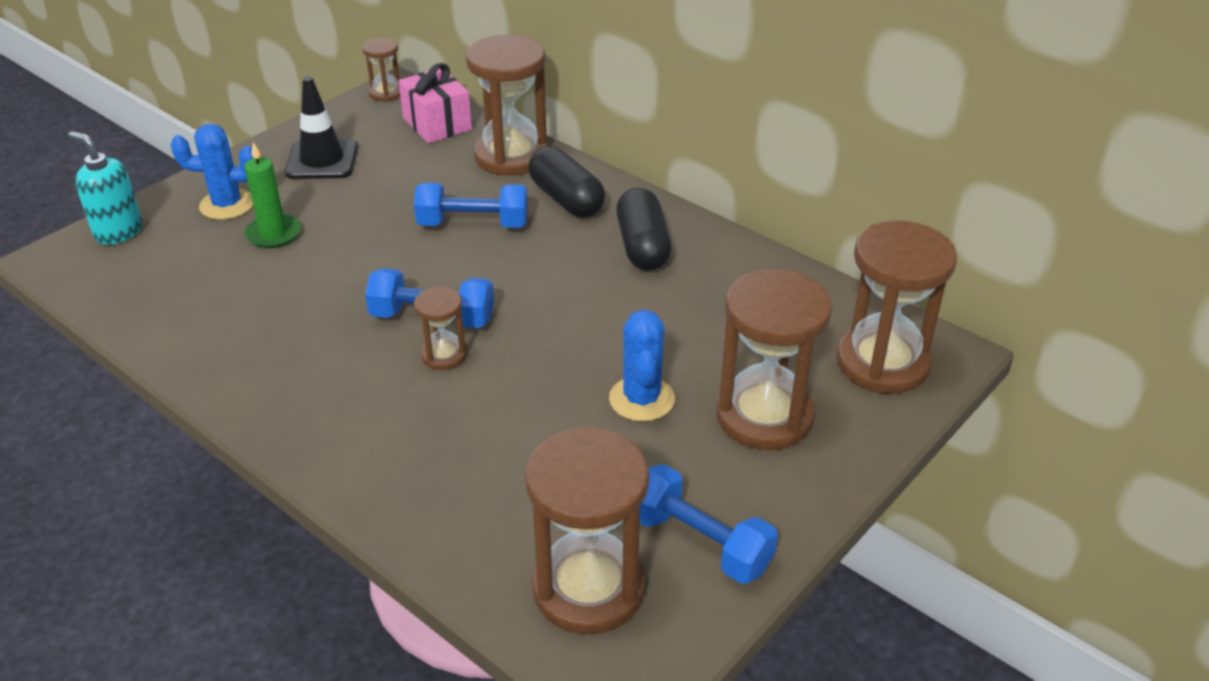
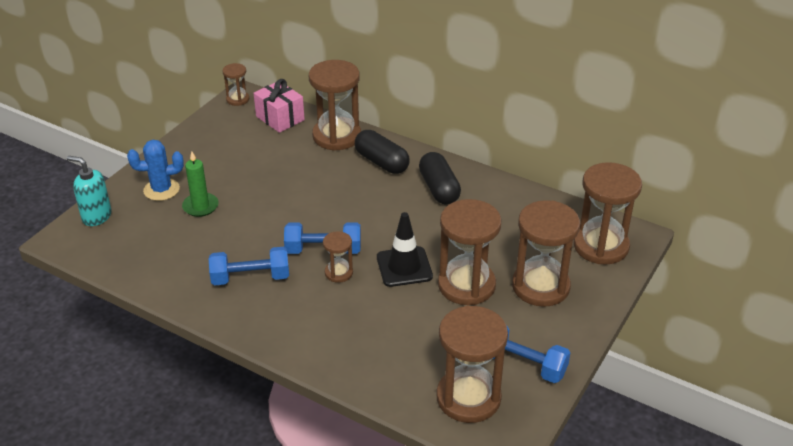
camera: 10 degrees left, 0 degrees up
(322, 160) = (213, 152): black traffic cone -> black traffic cone (404, 267)
(473, 224) = (328, 185): blue dumbbell -> blue dumbbell (250, 278)
(642, 399) = (466, 285): blue cactus -> brown hourglass

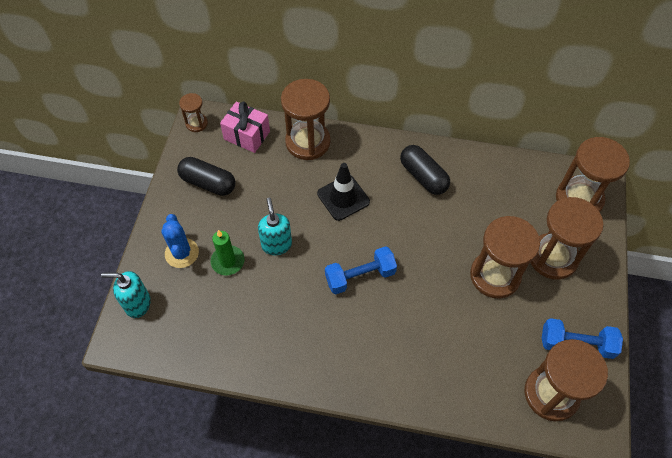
camera: 20 degrees left, 20 degrees up
(161, 190) = (182, 253): blue cactus -> blue cactus turned 75 degrees counterclockwise
(250, 278) = (313, 328): blue dumbbell -> none
(256, 205) = (276, 245): none -> turquoise soap dispenser
(338, 273) = (385, 297): brown hourglass -> none
(381, 162) = (361, 161): black capsule -> black capsule (208, 183)
(404, 267) = (436, 273): black traffic cone -> black traffic cone (343, 198)

